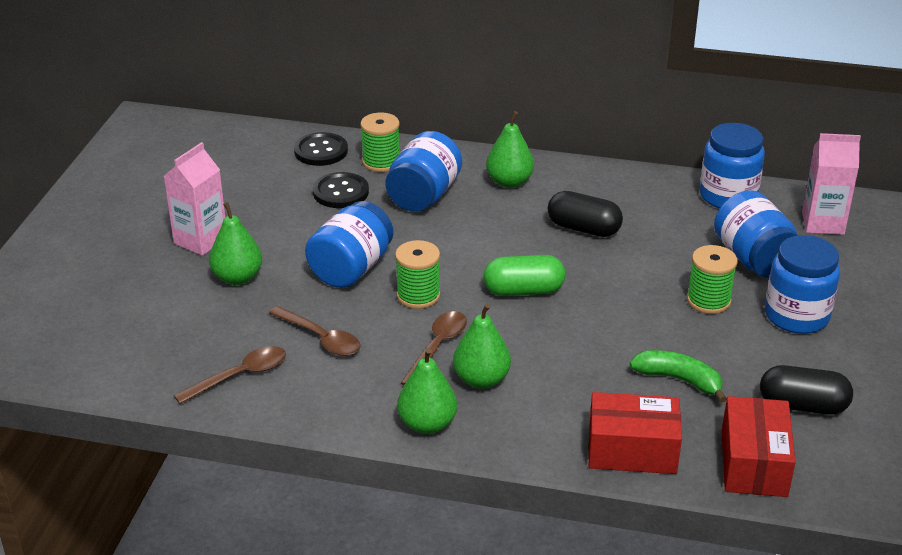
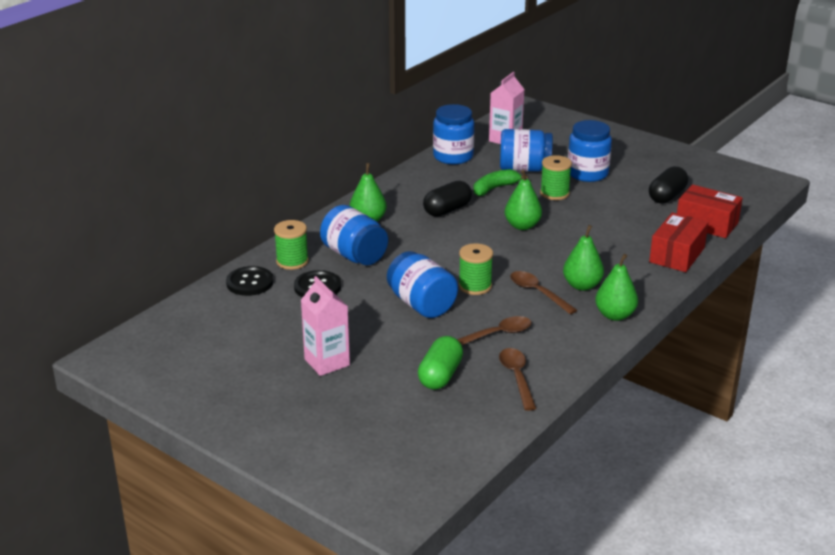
camera: 65 degrees left, 5 degrees down
(237, 277) = (393, 355): green pear -> green pear (522, 226)
(523, 290) = (499, 248): green capsule -> green capsule (440, 375)
(679, 380) = (623, 223): green banana -> green banana (495, 188)

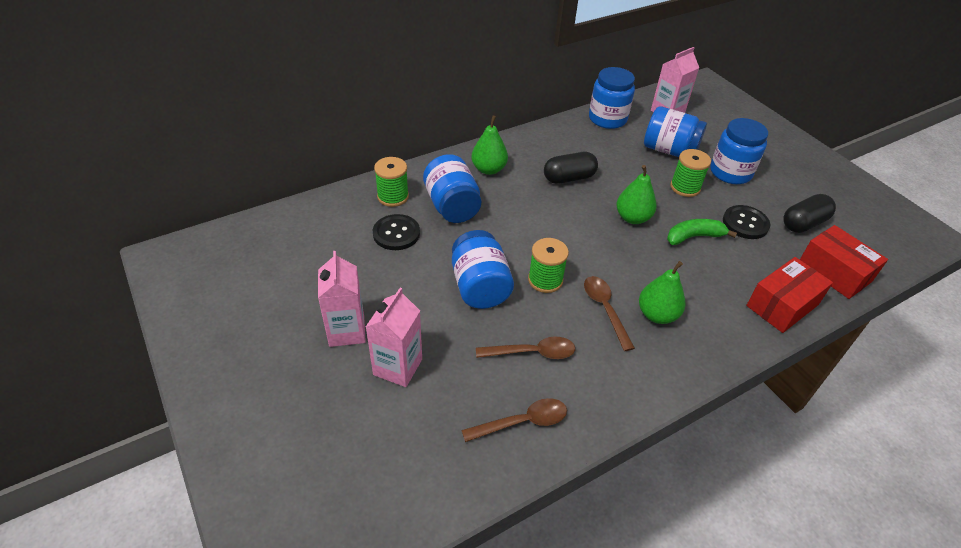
camera: 20 degrees right, 15 degrees up
(250, 283) = (341, 210): black button -> black button (745, 223)
(390, 372) = (398, 367): none -> pink carton
(440, 375) = (444, 389): green capsule -> none
(495, 188) = (628, 165): green banana -> green banana (694, 237)
(517, 377) = (522, 422): brown spoon -> brown spoon turned 60 degrees clockwise
(615, 315) = (674, 368): green pear -> none

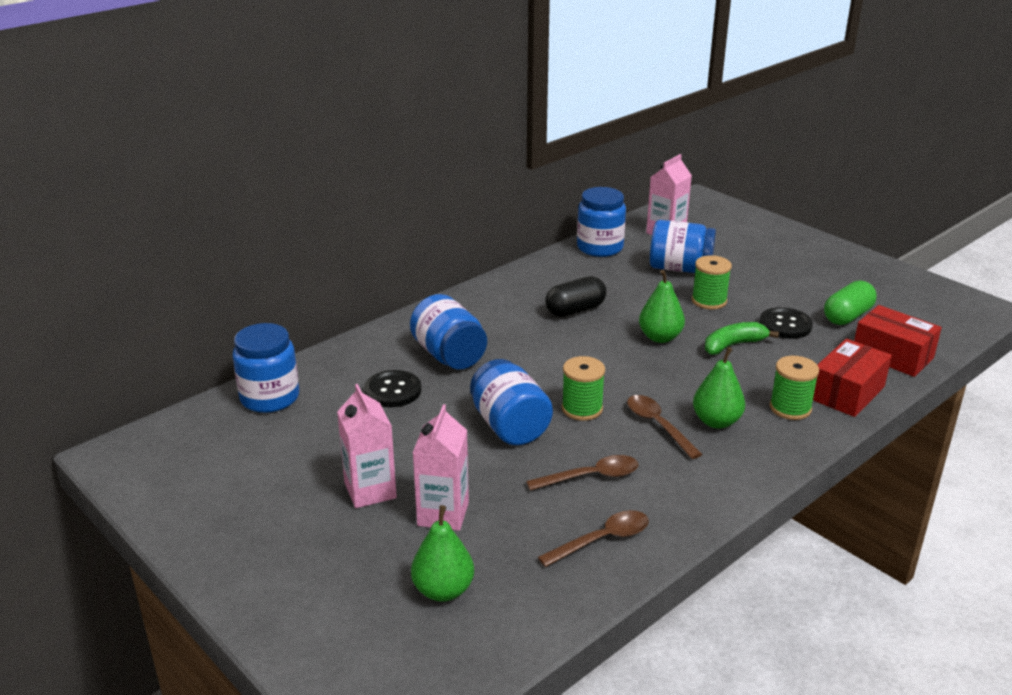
camera: 10 degrees left, 15 degrees down
(393, 196) = (375, 356): green spool -> green spool (790, 408)
(489, 169) = (479, 314): green pear -> green pear (443, 590)
(730, 172) = (754, 280): blue jar -> blue jar (270, 398)
(803, 223) = (847, 316): black capsule -> green capsule

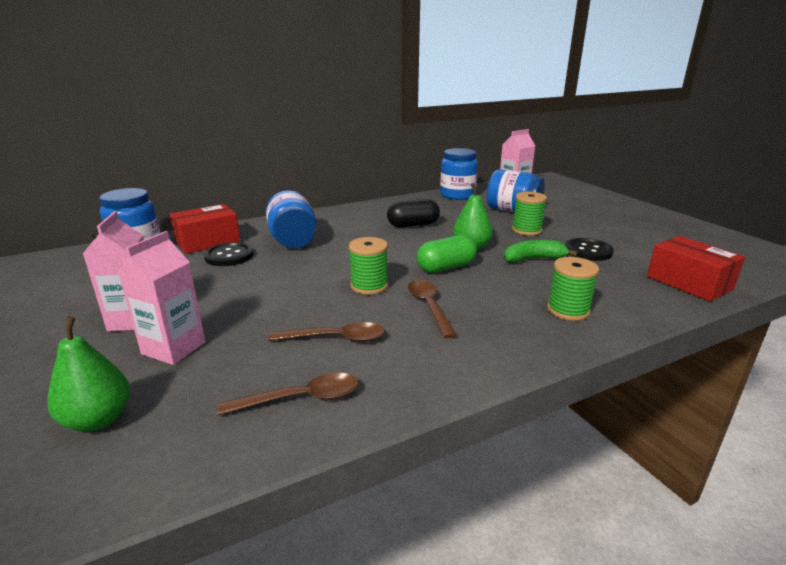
camera: 15 degrees right, 5 degrees down
(510, 426) = (297, 290): blue jar -> none
(716, 421) = (487, 311): green pear -> none
(847, 316) = (649, 251): green capsule -> green capsule (446, 267)
(847, 393) = (632, 305): red box -> red box (208, 241)

